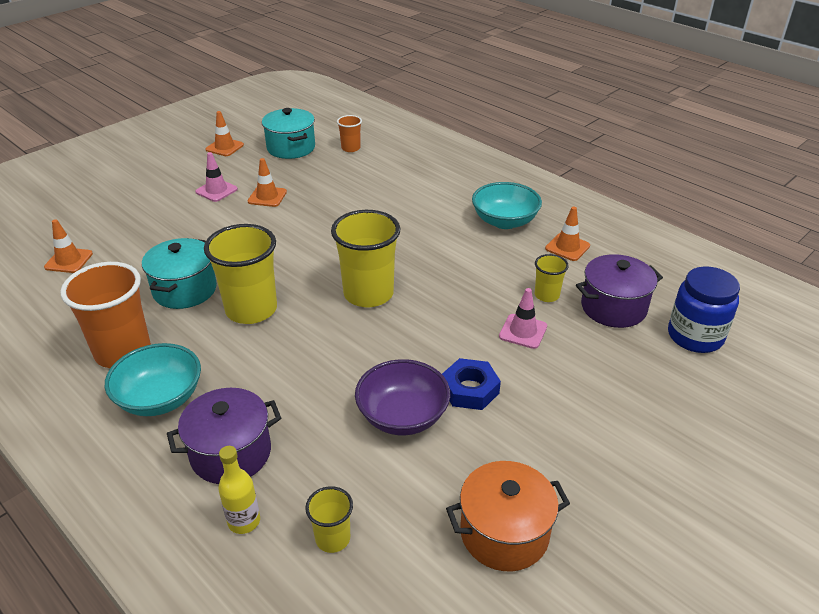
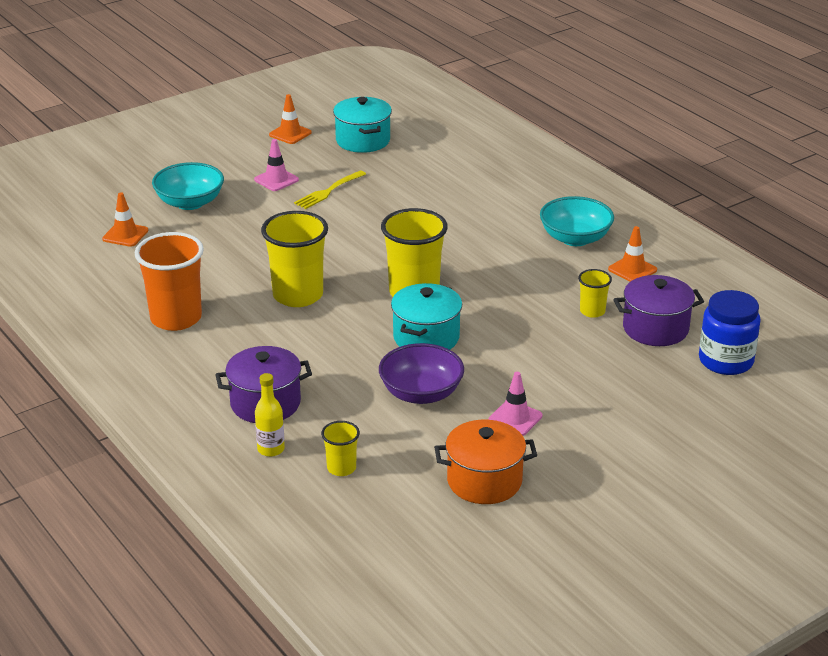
camera: 10 degrees right, 5 degrees down
(160, 398) = (207, 357): turquoise bowl -> turquoise bowl (190, 202)
(185, 290) = (236, 272): turquoise pot -> turquoise pot (426, 337)
(267, 197) = (329, 191): orange traffic cone -> yellow fork
(350, 148) = (429, 146): orange cup -> none
(470, 389) = (489, 380): blue nut -> none
(523, 331) = (556, 339): pink traffic cone -> pink traffic cone (515, 418)

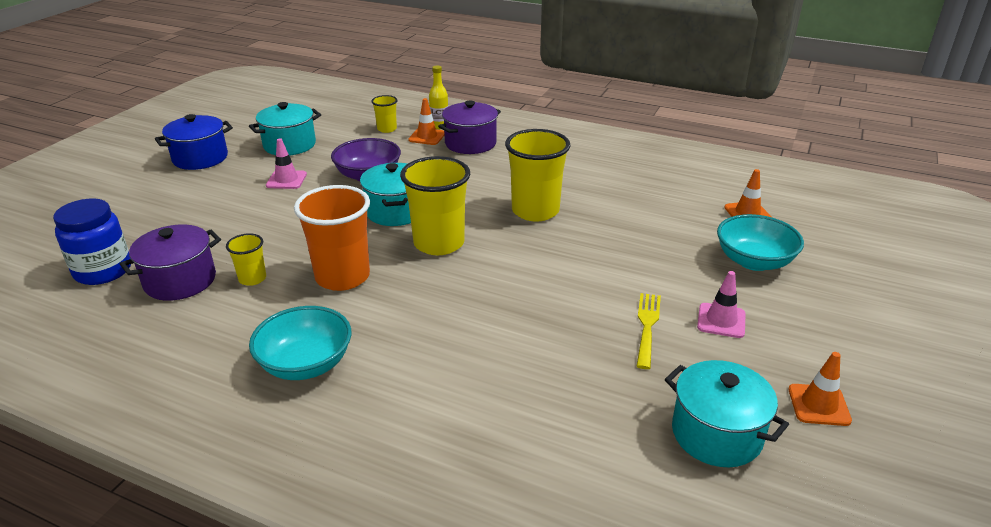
camera: 150 degrees right, 0 degrees up
(176, 318) = (601, 169): orange cup -> orange cup (342, 277)
(484, 481) = (289, 145): orange pot -> turquoise pot
(607, 495) = (200, 158): none -> blue pot
(632, 269) = (219, 342): orange traffic cone -> orange traffic cone (427, 137)

